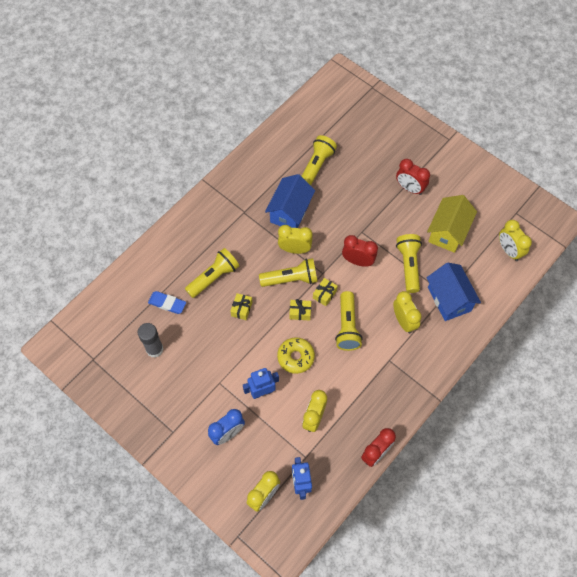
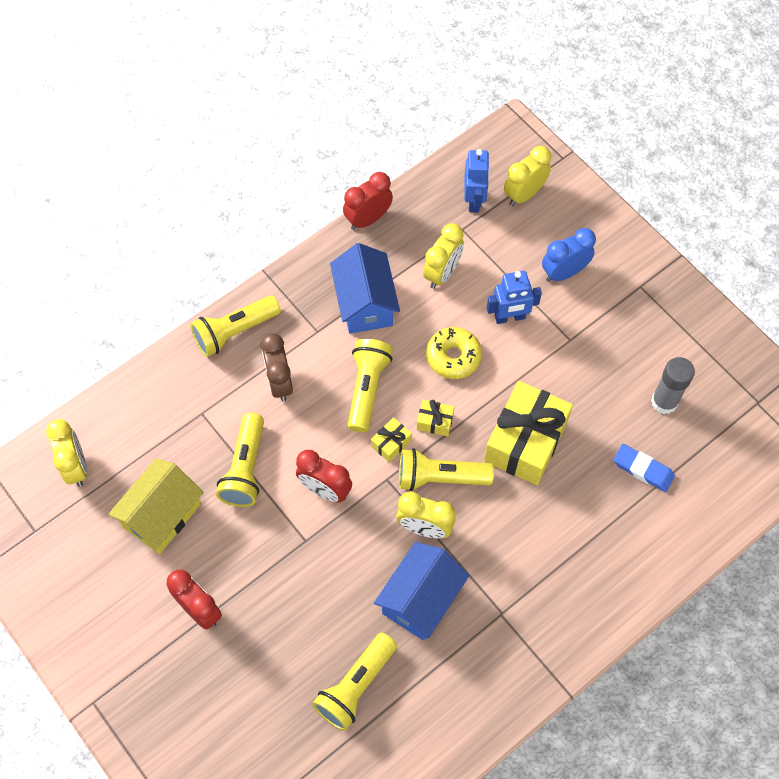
camera: 170 degrees left, 0 degrees up
(214, 277) = (565, 501): yellow flashlight -> yellow flashlight (235, 332)
(241, 309) = (525, 442): yellow gift -> yellow gift, size x2.31
(404, 321) = (279, 382): yellow clock -> brown clock
(449, 299) = (200, 404): blue house -> blue house (365, 304)

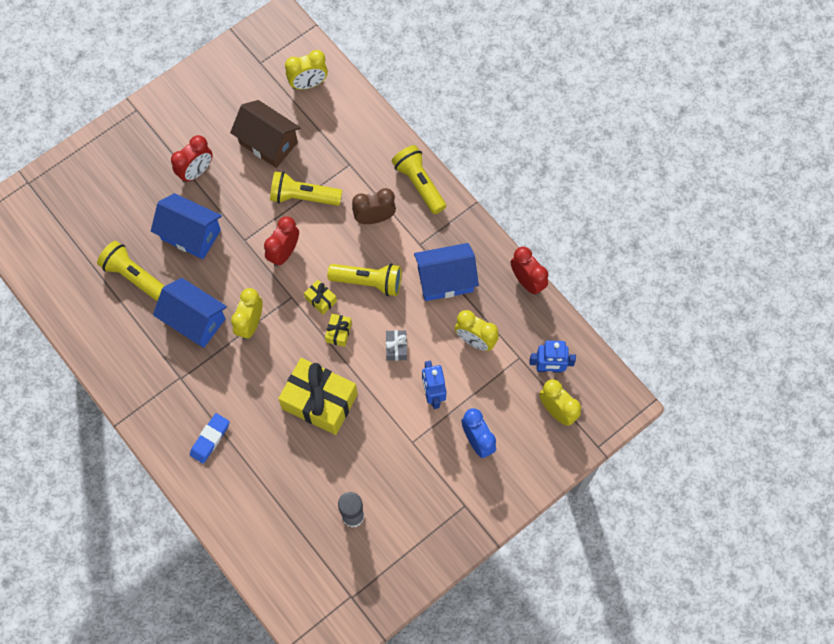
camera: 90 degrees right, 5 degrees up
(162, 515) = (268, 143): yellow house -> brown house
(295, 611) = (191, 234): none -> blue house
(440, 477) = (291, 335): yellow flashlight -> none
(453, 357) = (396, 348): yellow donut -> grey gift
(643, 469) = (292, 493): blue eraser -> blue eraser (210, 439)

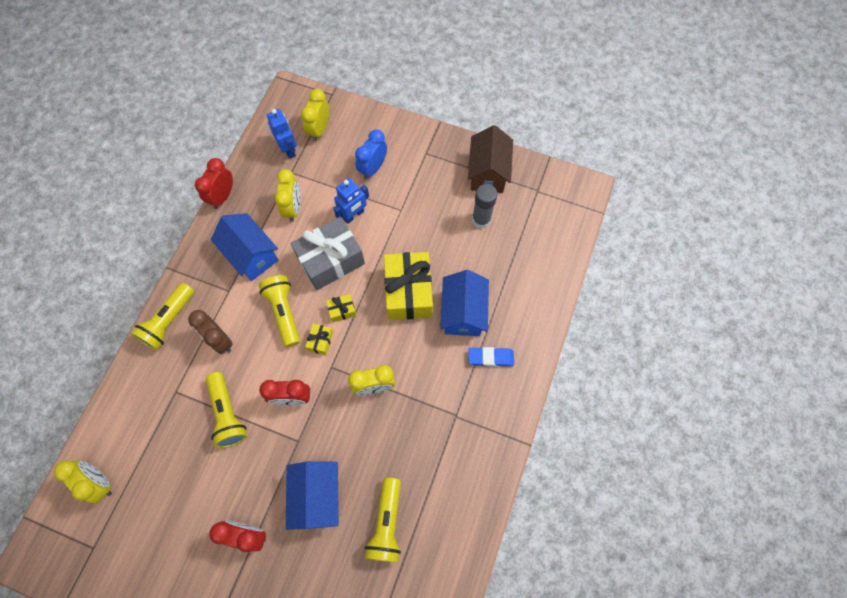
camera: 120 degrees left, 0 degrees up
(194, 320) = (398, 437): blue house -> blue house (463, 312)
(268, 143) = (184, 482): brown house -> brown house (488, 173)
(396, 348) = (331, 260): grey gift -> grey gift, size x2.31

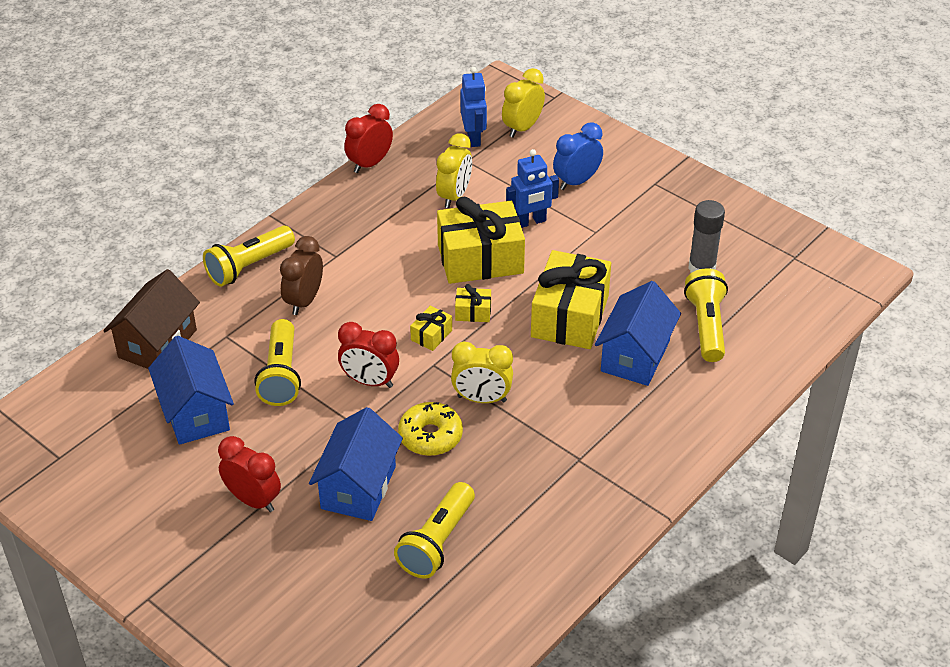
camera: 20 degrees right, 25 degrees down
(100, 482) = (96, 397): yellow clock -> none
(220, 340) = (304, 301): brown clock -> brown clock turned 45 degrees clockwise
(251, 255) = (380, 228): blue house -> blue house (195, 413)
(284, 312) = (397, 295): yellow flashlight -> yellow flashlight (706, 326)
(331, 260) = (480, 259): grey gift -> yellow gift
(350, 432) = (430, 436): none -> yellow donut
(488, 173) = (732, 222): brown house -> brown house (157, 343)
(490, 357) = (653, 412): blue eraser -> none

